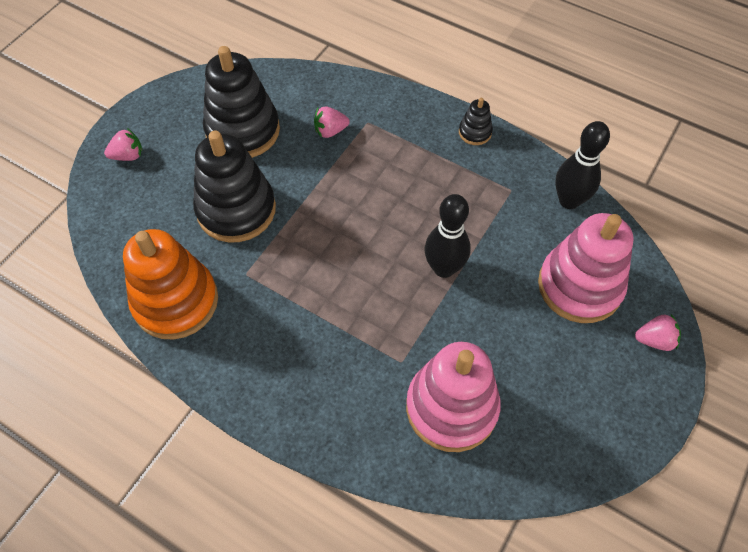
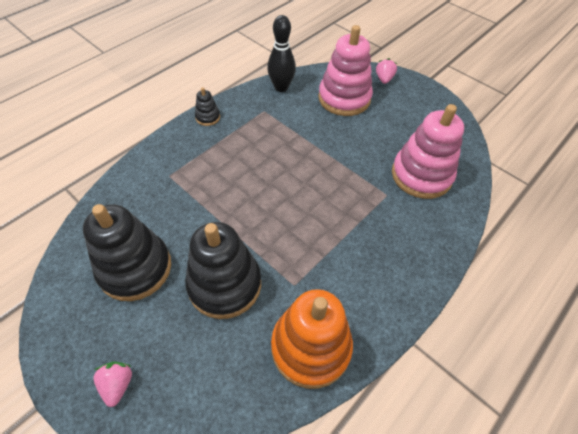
camera: 80 degrees left, 5 degrees down
(330, 131) = (167, 201): pink strawberry -> none
(444, 268) = (317, 157): black bowling pin -> none

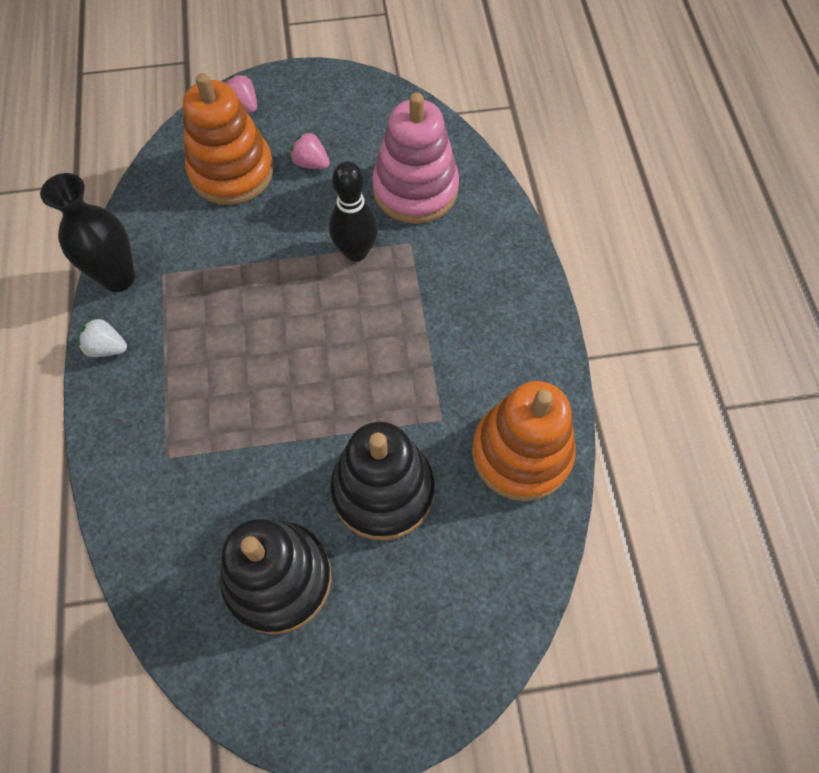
camera: 50 degrees left, 10 degrees up
(118, 384) = (415, 677): pink strawberry -> pink strawberry (311, 163)
(207, 117) = (107, 348): black stacking toy -> white strawberry
(247, 98) = (118, 277): none -> black vase
(281, 87) = (141, 225): black bowling pin -> black bowling pin (356, 251)
(344, 98) = (232, 171): pink stacking toy -> orange stacking toy

